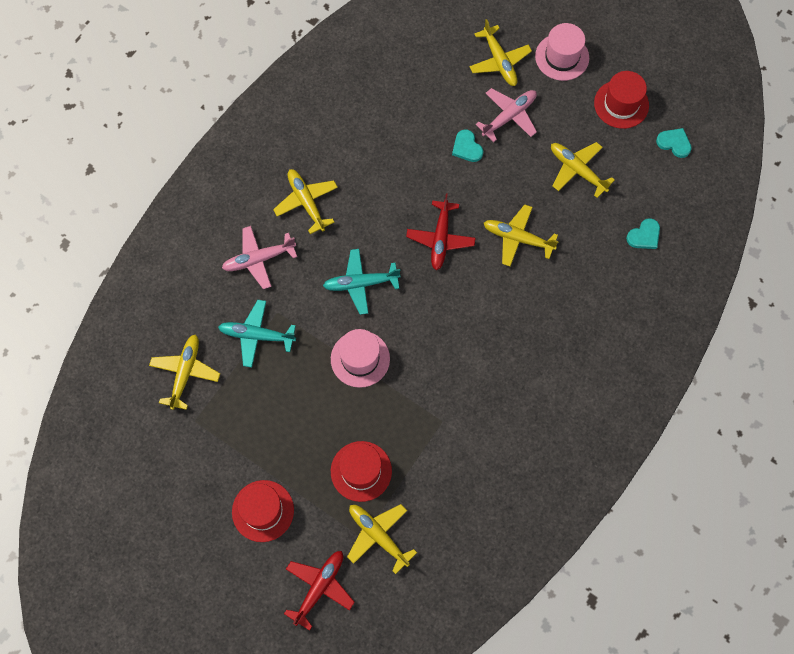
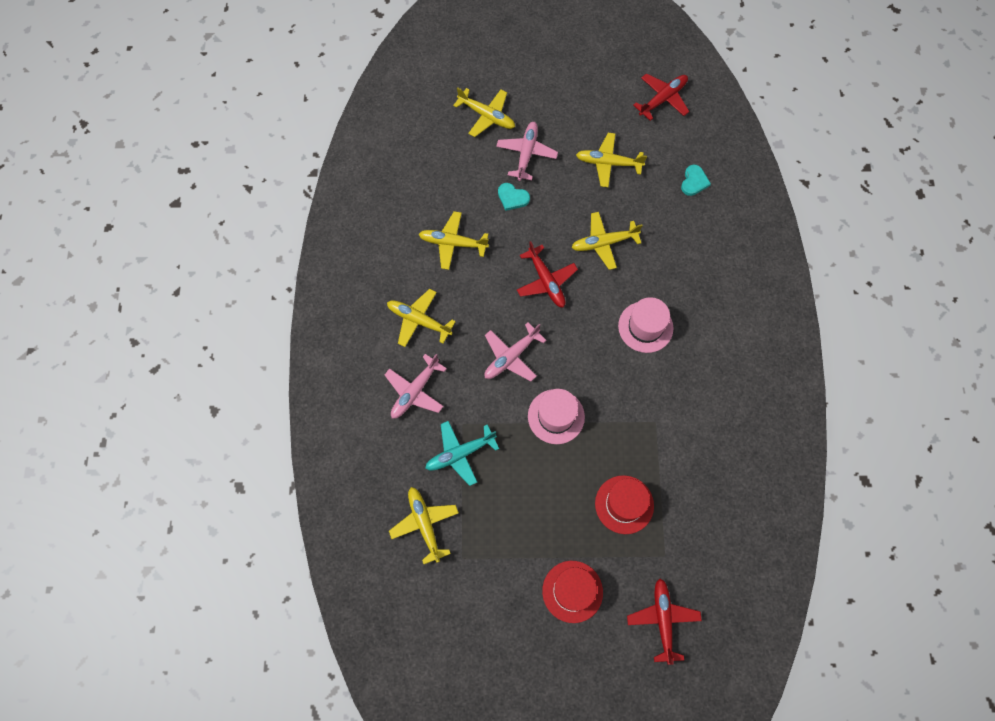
camera: 35 degrees left, 0 degrees up
(361, 283) = (511, 356): turquoise plane -> pink plane
(378, 536) = (676, 545): yellow plane -> yellow plane (453, 243)
(562, 57) = (531, 84): pink hat -> pink hat (645, 327)
(621, 104) = (602, 93): red hat -> none
(674, 143) = (662, 99): turquoise heart -> red plane

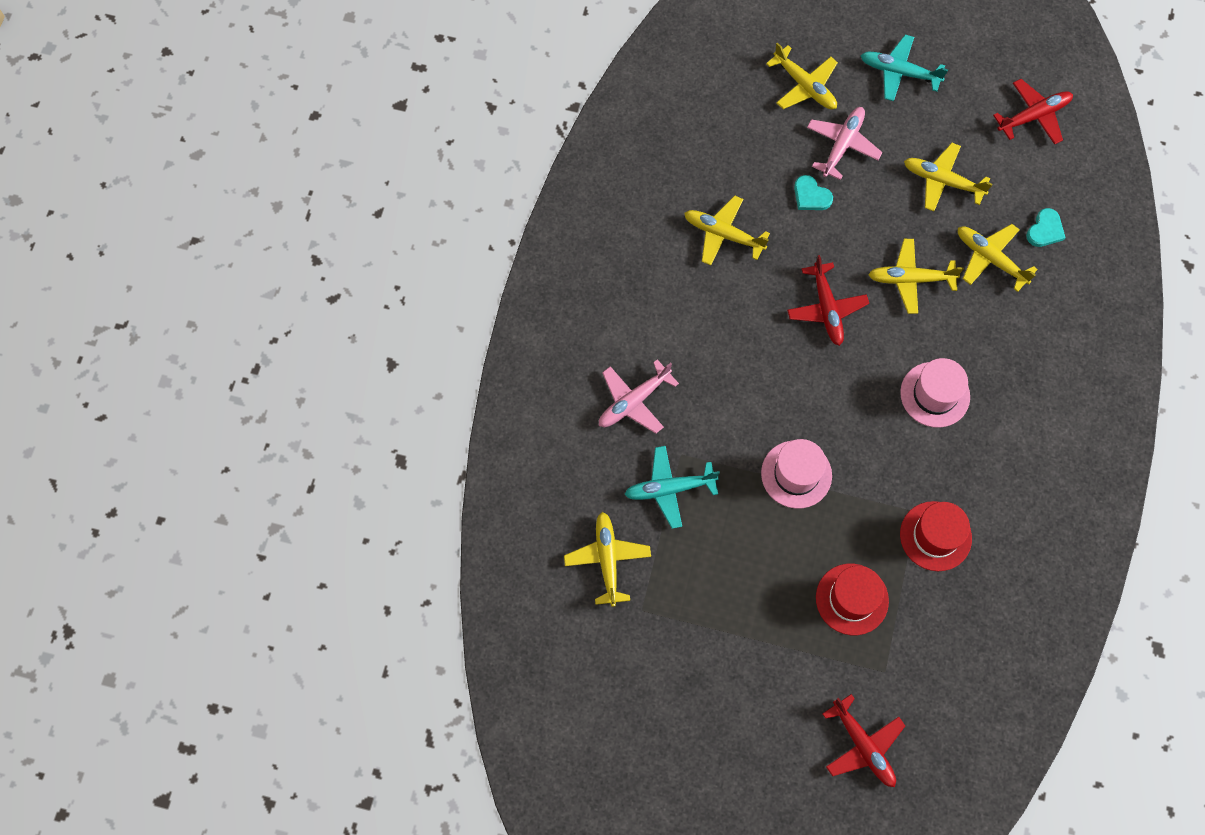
camera: 15 degrees right, 0 degrees up
(419, 320) = (659, 318): yellow plane -> yellow plane (990, 259)
(511, 356) = (760, 389): pink plane -> none
(555, 89) = (899, 72): none -> turquoise plane
(572, 591) = (763, 683): red hat -> red hat (935, 536)
(663, 620) = (862, 745): red plane -> red plane turned 135 degrees clockwise

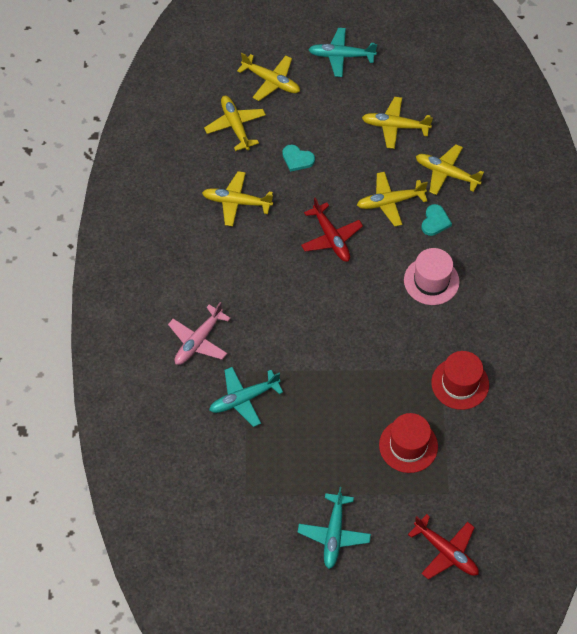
camera: 15 degrees left, 10 degrees down
(607, 560) = (208, 464): yellow plane -> yellow plane (235, 126)
(734, 687) = (334, 534): none -> turquoise plane
(796, 474) = (340, 364): pink hat -> none
(842, 145) = (311, 117): pink plane -> none
(1033, 116) = (451, 65): red plane -> none
(1045, 230) = (482, 144): turquoise heart -> turquoise heart (435, 221)

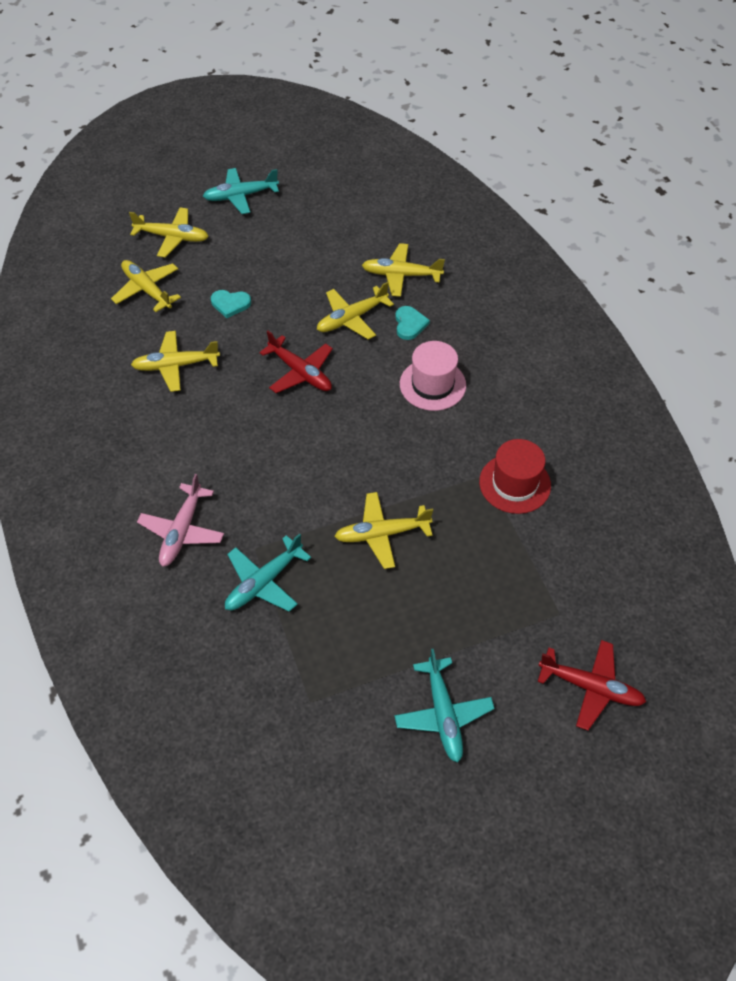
camera: 20 degrees left, 5 degrees down
(395, 126) = (326, 245): yellow plane -> yellow plane (382, 534)
(408, 445) = (487, 573): red hat -> none

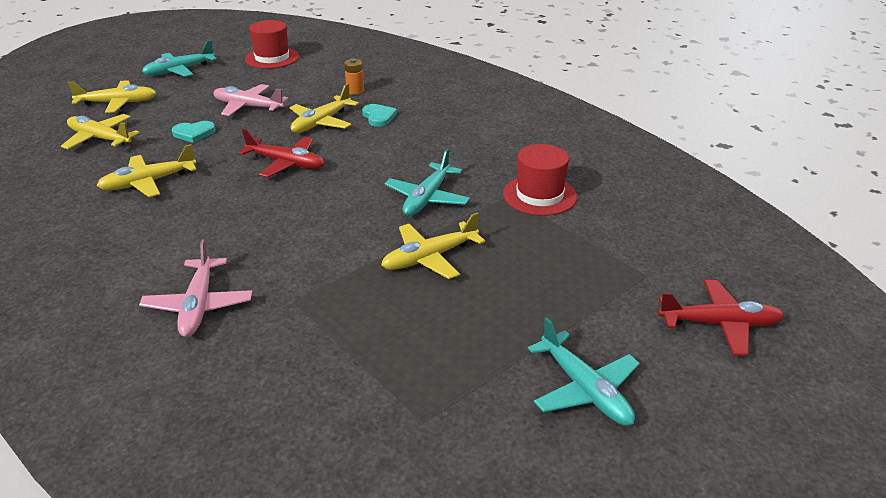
camera: 20 degrees left, 20 degrees down
(264, 582) = (316, 326): turquoise plane -> turquoise plane (427, 198)
(290, 275) = (248, 107): none -> pink plane
(337, 195) = (272, 58): none -> red hat
(401, 275) = (355, 91): yellow plane -> orange battery
(432, 384) = (421, 148): pink hat -> none

